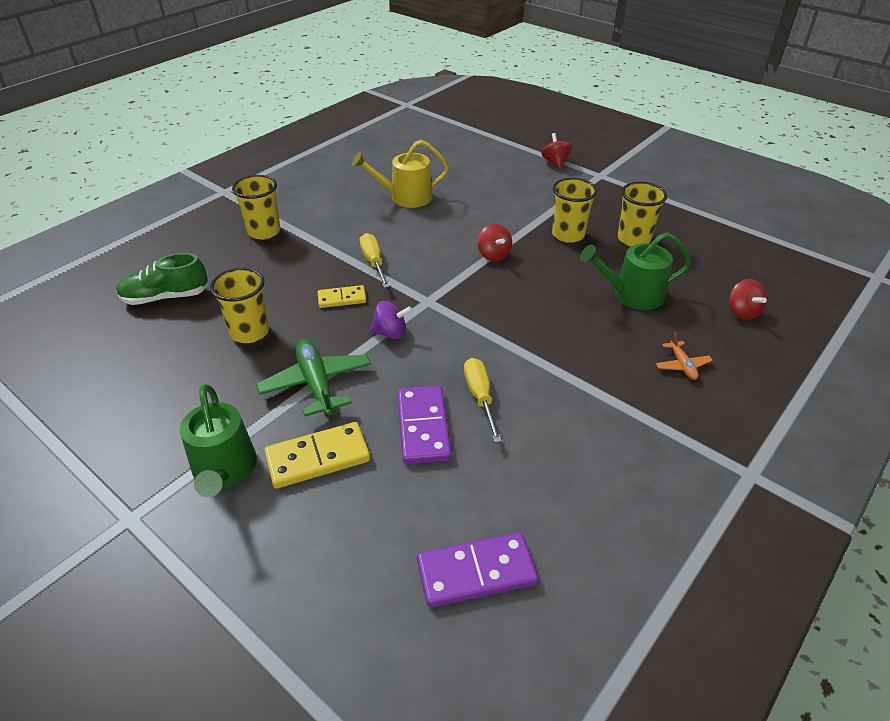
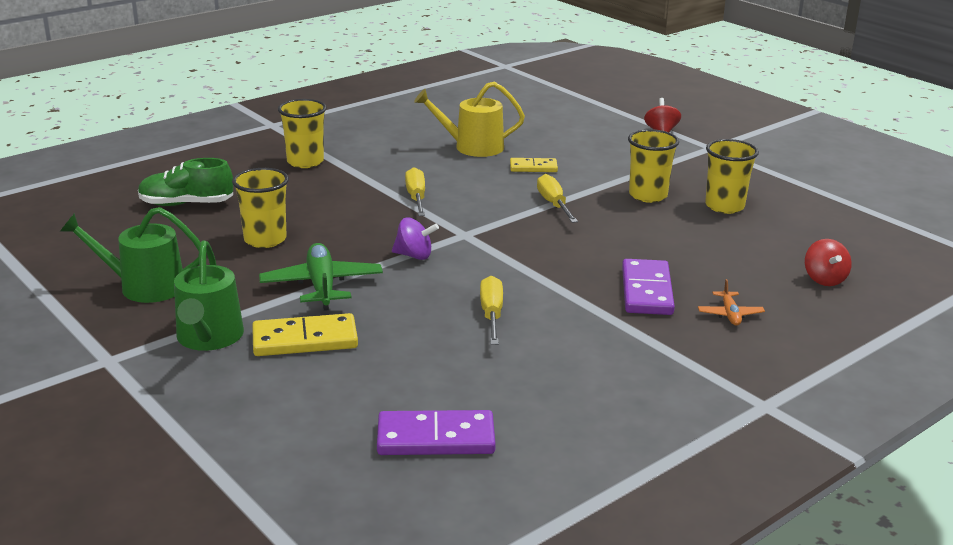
camera: 10 degrees right, 15 degrees down
(342, 299) = (371, 223): yellow domino -> yellow domino (533, 167)
(423, 427) = (422, 330): purple domino -> purple domino (646, 291)
(493, 255) = (554, 204): red spinning top -> yellow screwdriver
(632, 295) = (700, 252): green watering can -> green watering can (144, 286)

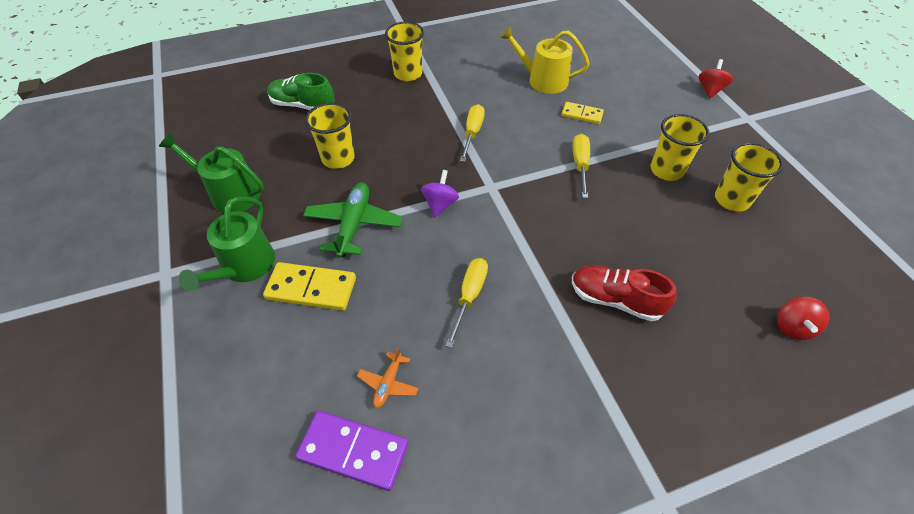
camera: 20 degrees right, 25 degrees up
(414, 255) = (440, 204): purple spinning top -> purple spinning top turned 105 degrees counterclockwise
(646, 291) = (615, 300): purple domino -> red shoe
(730, 314) = (680, 354): orange plane -> orange plane (388, 383)

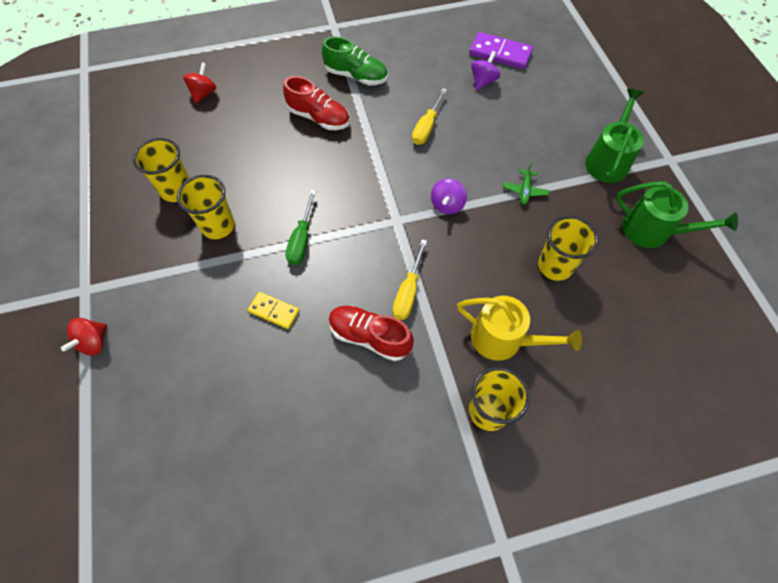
camera: 175 degrees left, 10 degrees up
(303, 105) = (619, 355): green shoe -> green shoe (356, 76)
(311, 288) = (548, 140): yellow domino -> none
(354, 224) = (524, 190): green plane -> green plane, size x0.52
(388, 383) = (483, 81): orange plane -> purple spinning top
(499, 104) = (370, 337): none -> red shoe
(543, 80) = (303, 381): yellow watering can -> yellow watering can (503, 339)
(580, 165) = (302, 239): yellow screwdriver -> green screwdriver

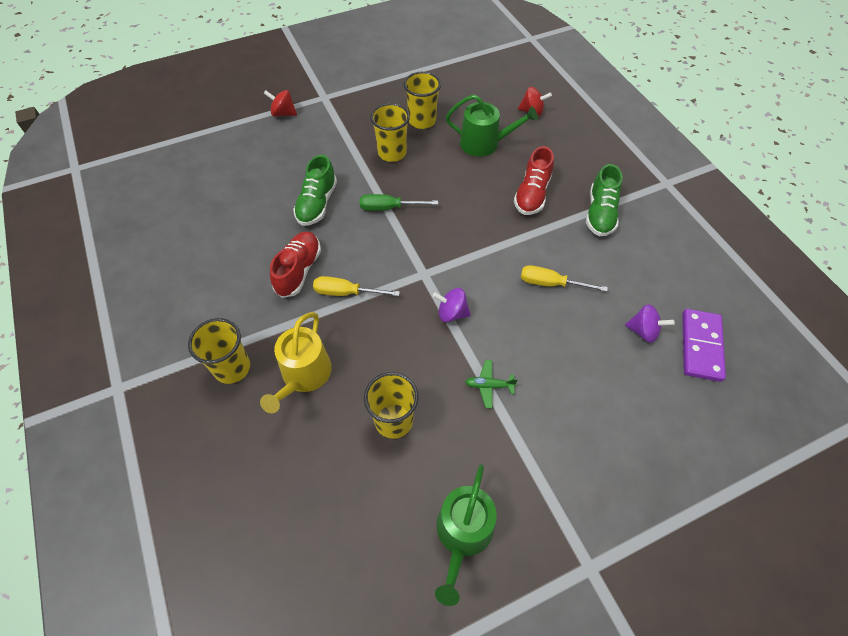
camera: 80 degrees right, 5 degrees down
(274, 311) = (317, 204): yellow domino -> green shoe
(607, 160) = (562, 480): green watering can -> green watering can (484, 143)

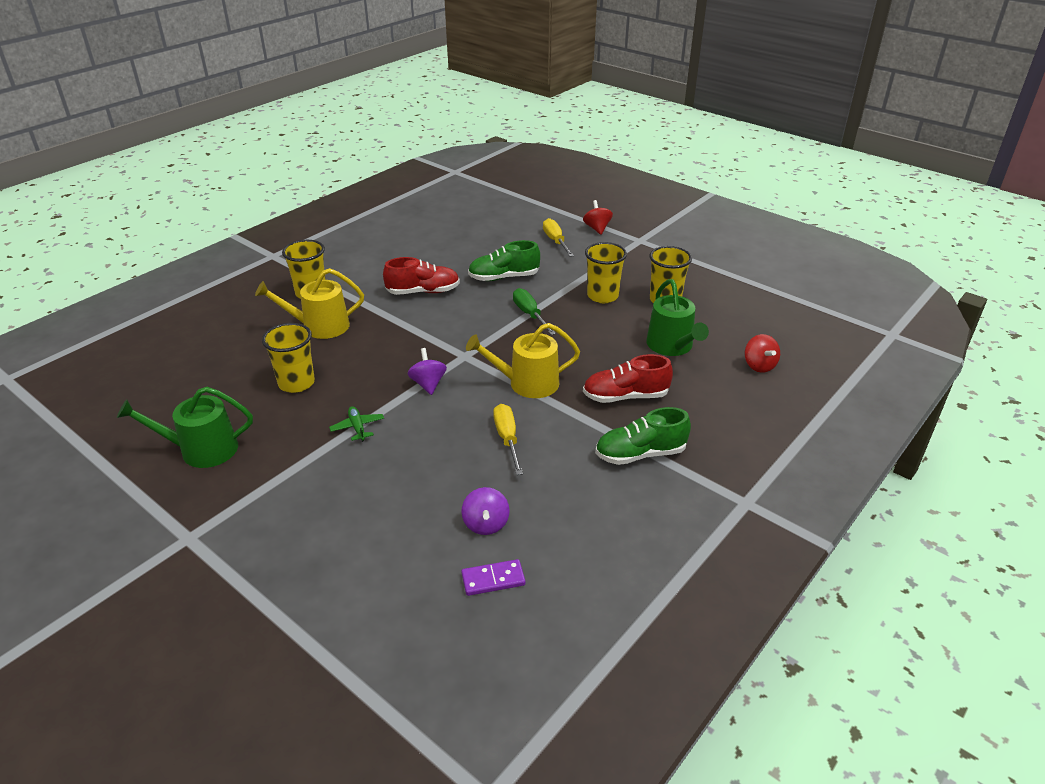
camera: 65 degrees right, 20 degrees down
(346, 293) = (415, 321): yellow screwdriver -> yellow screwdriver (555, 241)
(486, 245) = (527, 383): none -> yellow watering can
(701, 346) = (493, 579): purple domino -> purple domino, size x0.61

